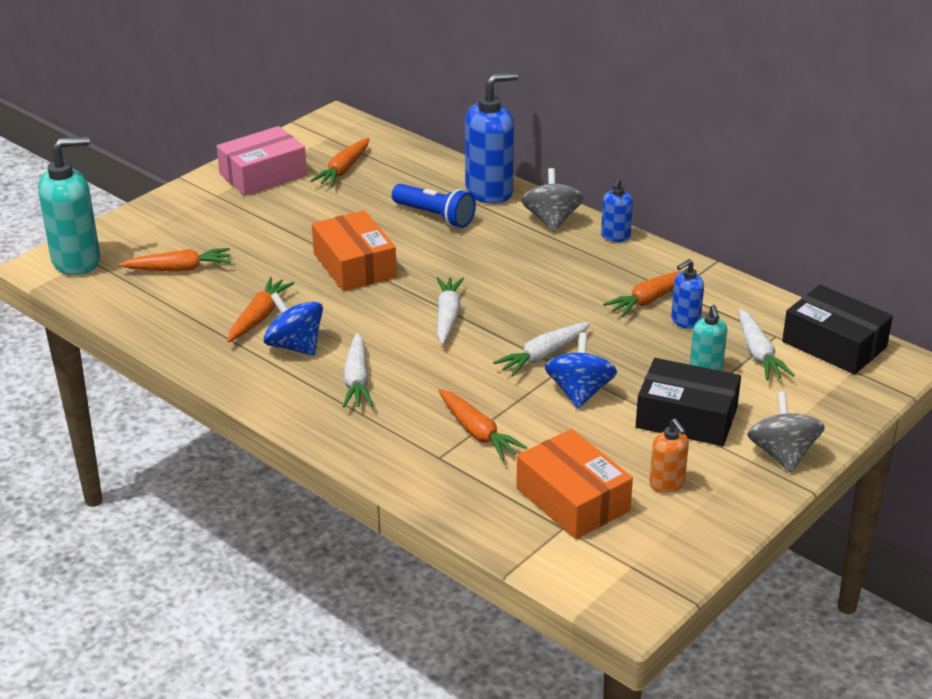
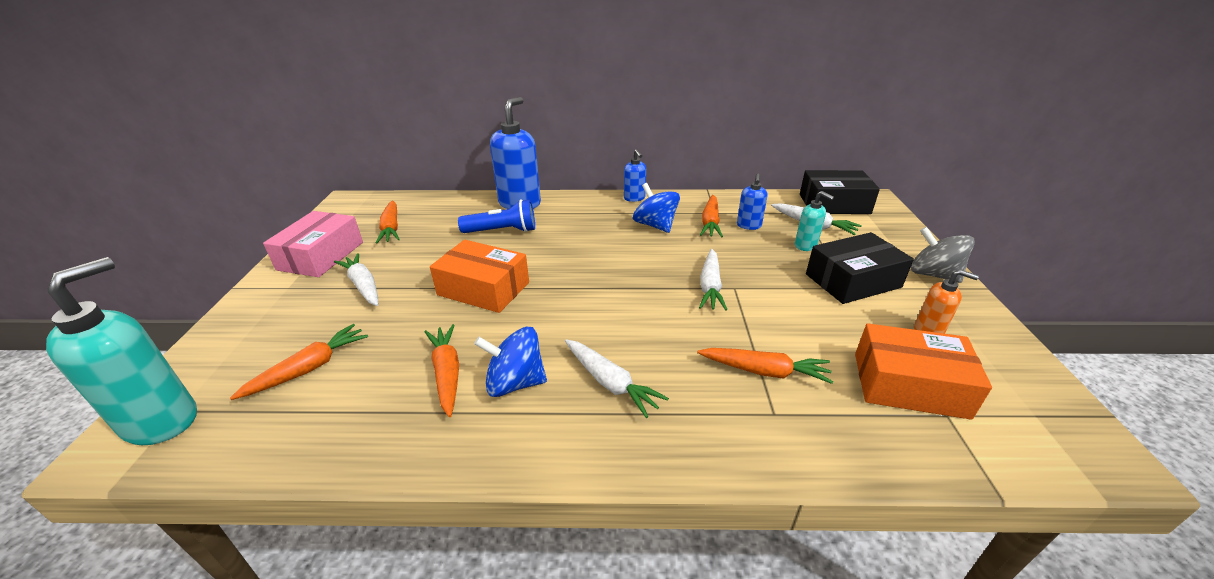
camera: 40 degrees left, 0 degrees up
(447, 317) = (607, 292): white carrot -> white carrot (363, 286)
(551, 220) = (583, 204): grey spinning top -> none
(579, 392) = (772, 299): blue spinning top -> blue spinning top (655, 225)

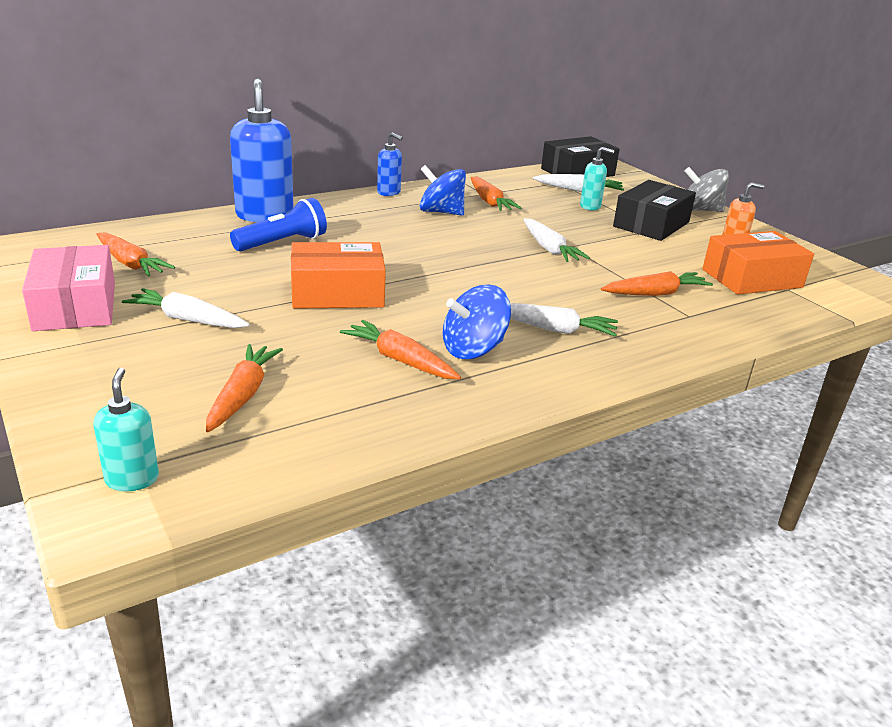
camera: 35 degrees left, 5 degrees down
(162, 421) = (132, 479): turquoise soap dispenser -> turquoise soap dispenser, size x0.51
(749, 226) = (526, 199): blue soap dispenser -> none

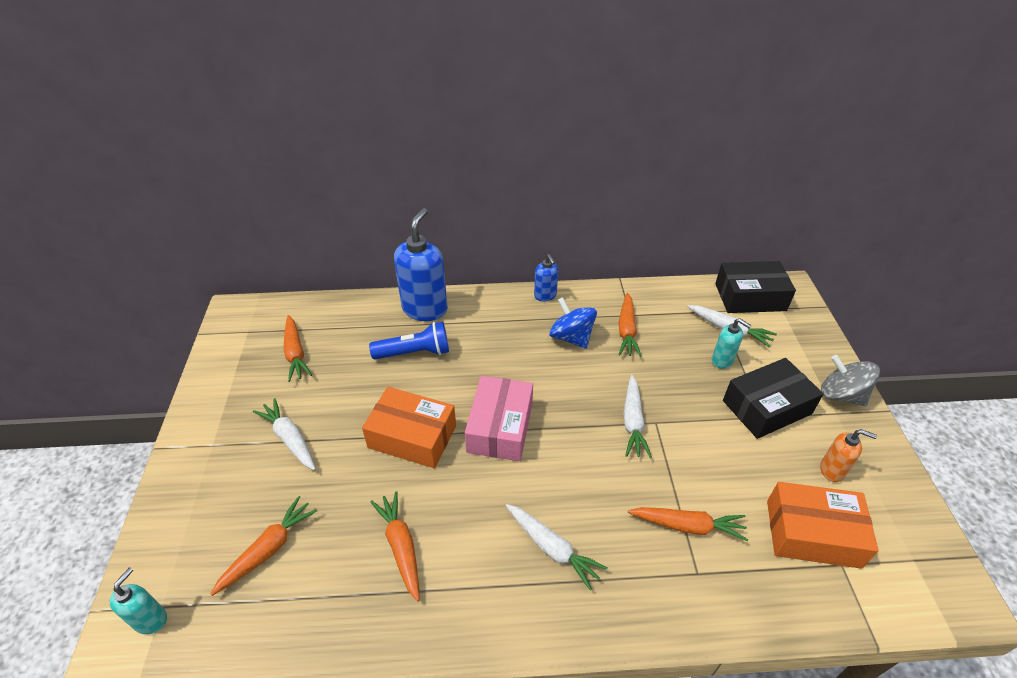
camera: 30 degrees right, 15 degrees up
(75, 306) = (232, 398): pink box -> pink box (500, 427)
(473, 349) = (466, 553): blue spinning top -> none

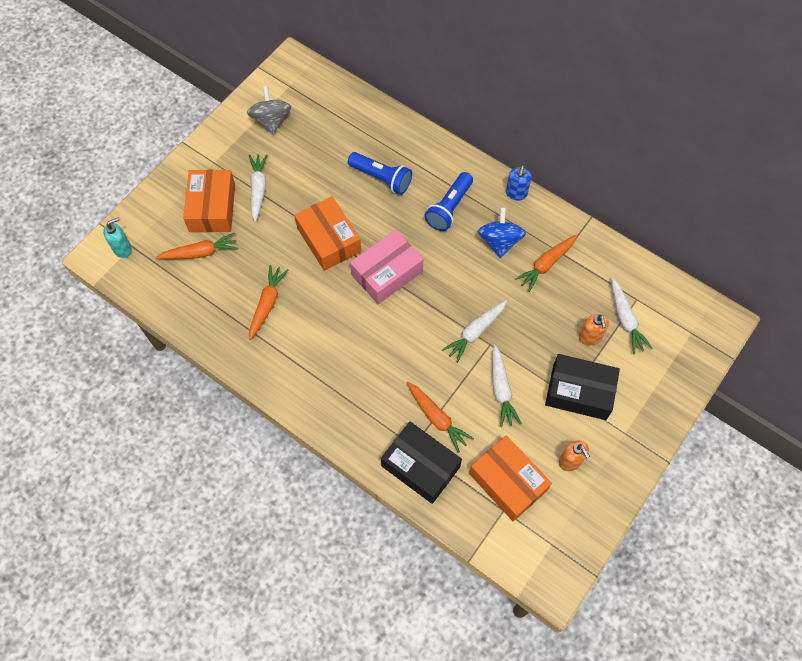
camera: 40 degrees right, 20 degrees up
(246, 491) = (212, 208): none -> orange box
(295, 353) = (306, 125): orange carrot -> none
(425, 309) = (419, 146): blue soap dispenser -> none
(501, 339) = (449, 208): none -> blue flashlight
(552, 548) = (346, 368): white carrot -> white carrot (501, 389)
(722, 360) = (590, 338): turquoise soap dispenser -> orange soap dispenser
(750, 297) = (677, 306): black box -> black box (420, 466)
(841, 395) = (646, 425): grey spinning top -> grey spinning top (271, 120)

